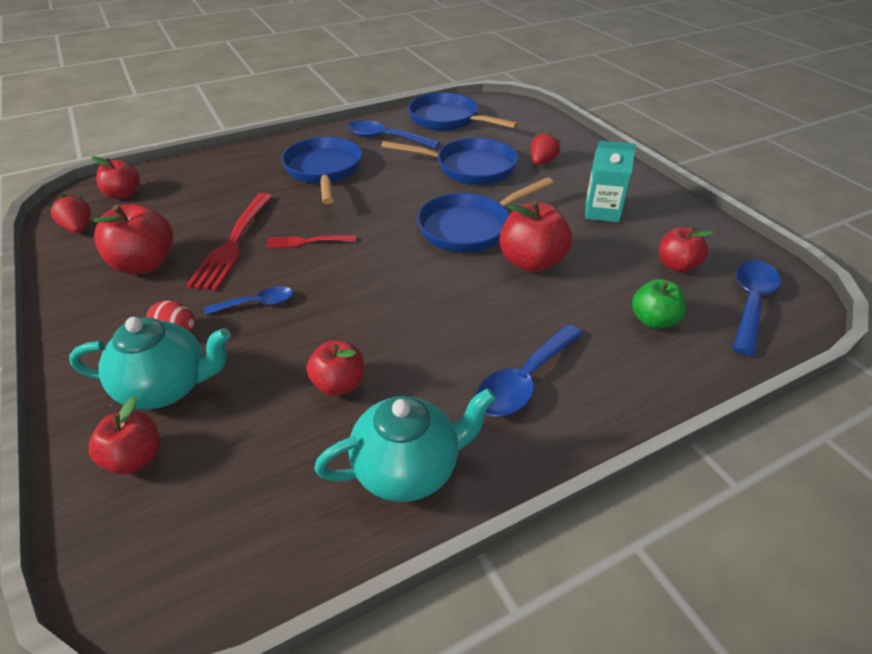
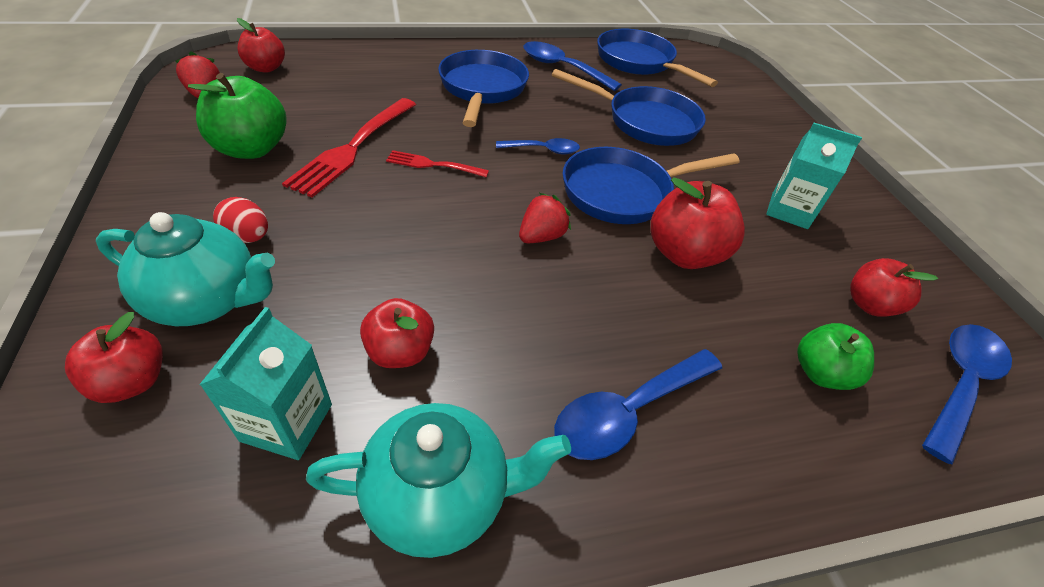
camera: 10 degrees right, 5 degrees up
(145, 264) = (251, 149): red apple -> green apple
(257, 303) = (349, 224): blue spoon -> blue spoon (543, 150)
(272, 453) = (287, 422): none -> turquoise carton
(542, 162) = (732, 133): red strawberry -> red strawberry (541, 236)

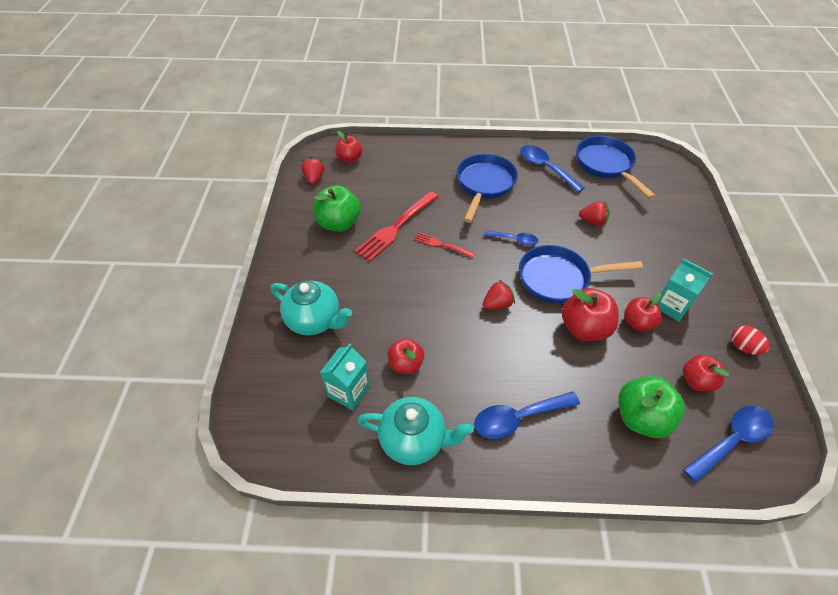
camera: 20 degrees right, 5 degrees up
(132, 381) = (282, 358): red apple -> red apple (637, 322)
(248, 237) = (335, 284): red egg -> red egg (743, 347)
(645, 121) = (593, 221): blue pan -> red strawberry
(820, 373) = (641, 417): green apple -> green apple, size x1.54

